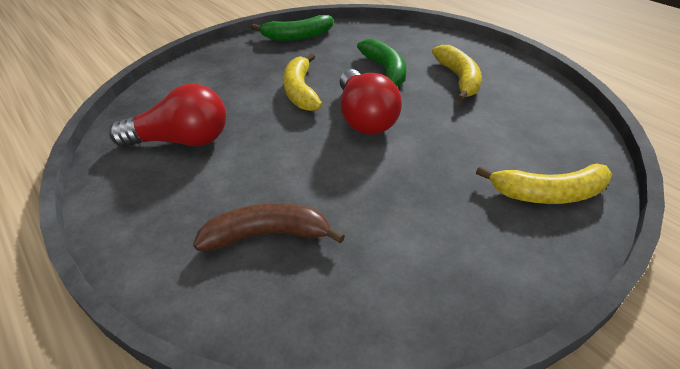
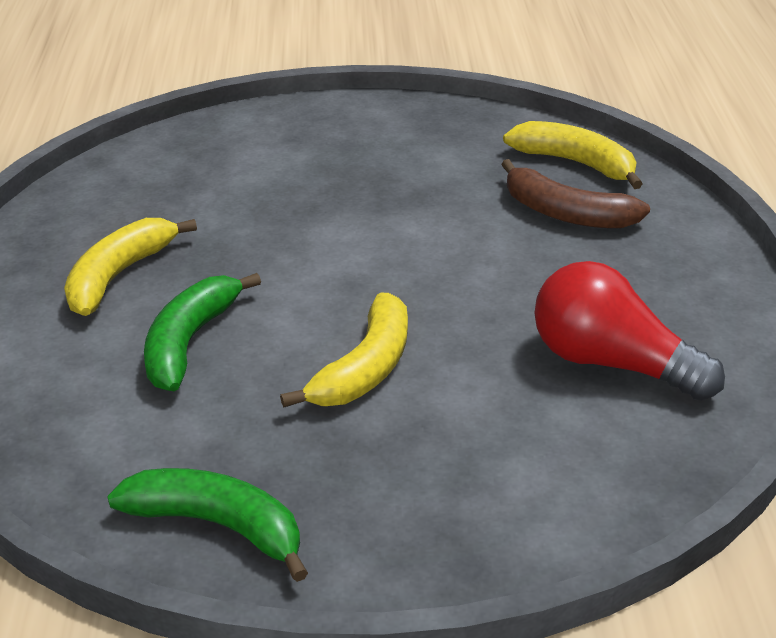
camera: 145 degrees left, 5 degrees down
(365, 118) = (329, 280): red light bulb -> none
(548, 194) = (268, 137): yellow banana -> yellow banana (575, 163)

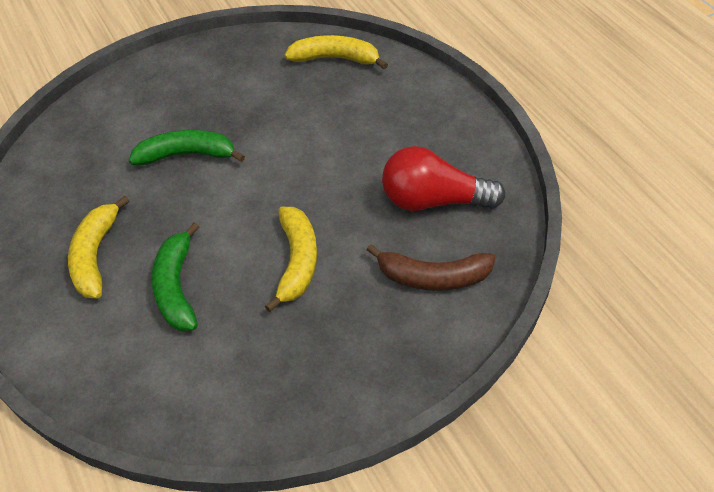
camera: 25 degrees left, 15 degrees up
(218, 525) = (277, 406): green banana -> green banana (187, 155)
(566, 213) = (351, 100): brown banana -> brown banana (433, 277)

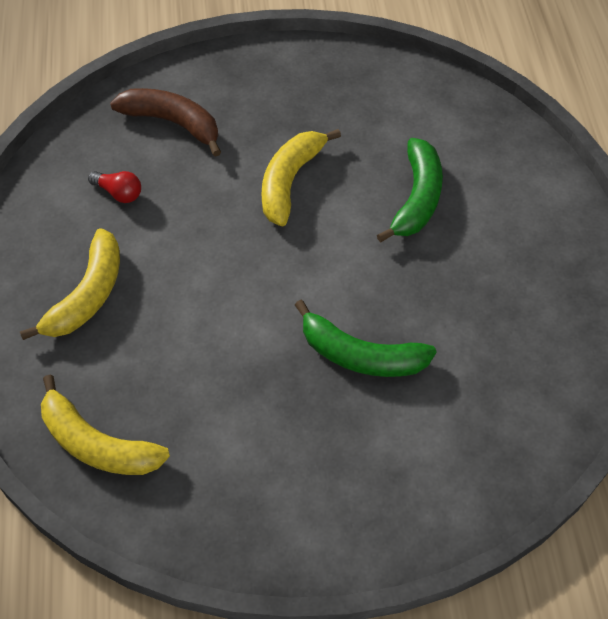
camera: 160 degrees left, 5 degrees up
(95, 255) = (494, 261): yellow banana -> yellow banana (88, 295)
(433, 200) = (119, 193): red light bulb -> red light bulb, size x0.44

